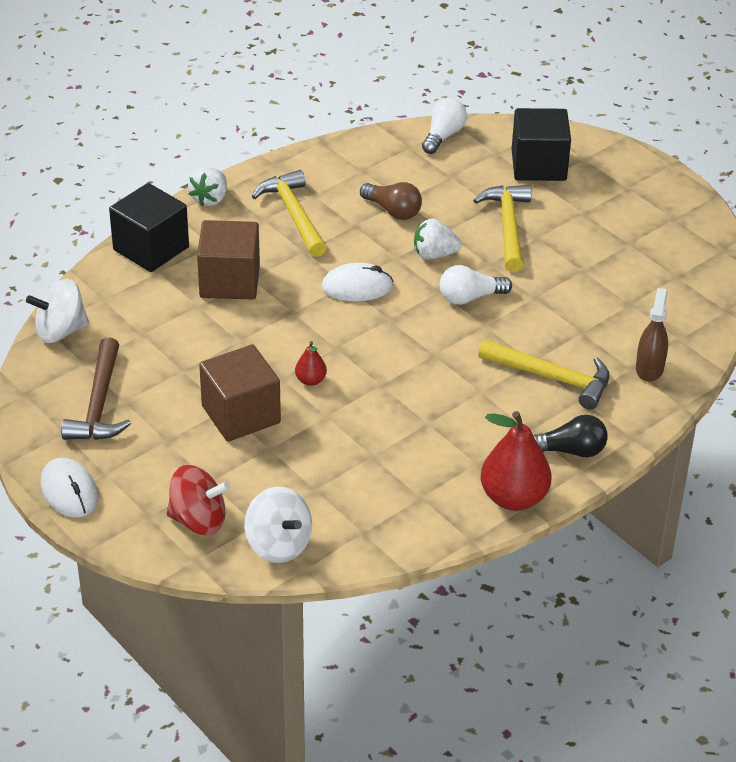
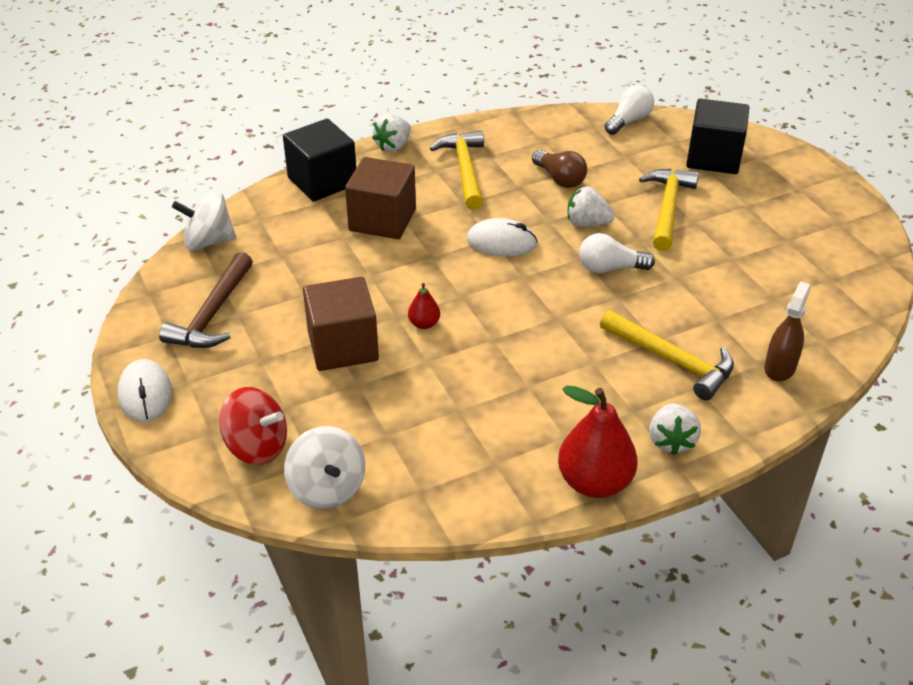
camera: 15 degrees right, 0 degrees up
(570, 451) = (671, 441): black light bulb -> white strawberry

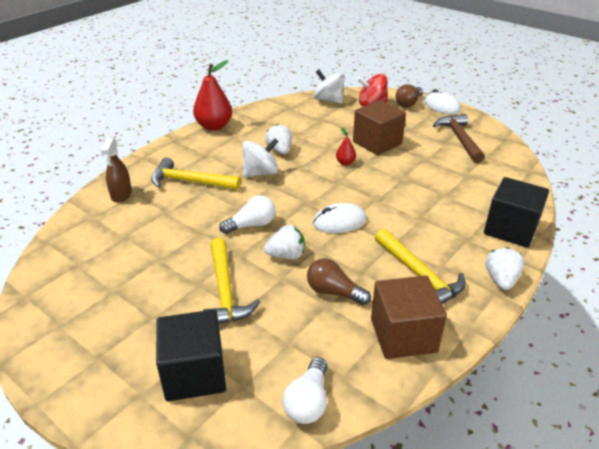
camera: 155 degrees right, 5 degrees down
(190, 423) = (408, 103): none -> brown light bulb
(208, 241) = (518, 170): white spinning top -> white spinning top (261, 173)
(382, 220) = (434, 213): brown cube -> brown cube (403, 335)
(671, 441) = (181, 148): white strawberry -> white strawberry (279, 150)

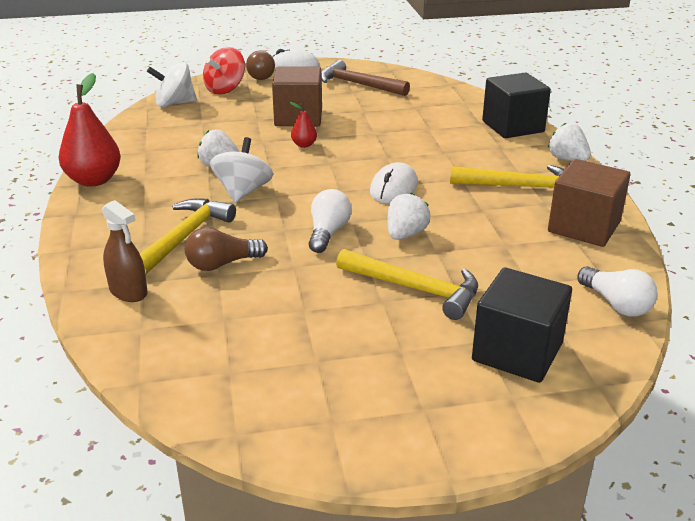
camera: 50 degrees left, 5 degrees down
(190, 182) = (184, 237): yellow hammer -> yellow hammer turned 150 degrees clockwise
(334, 292) = (491, 233): brown light bulb -> brown light bulb (222, 264)

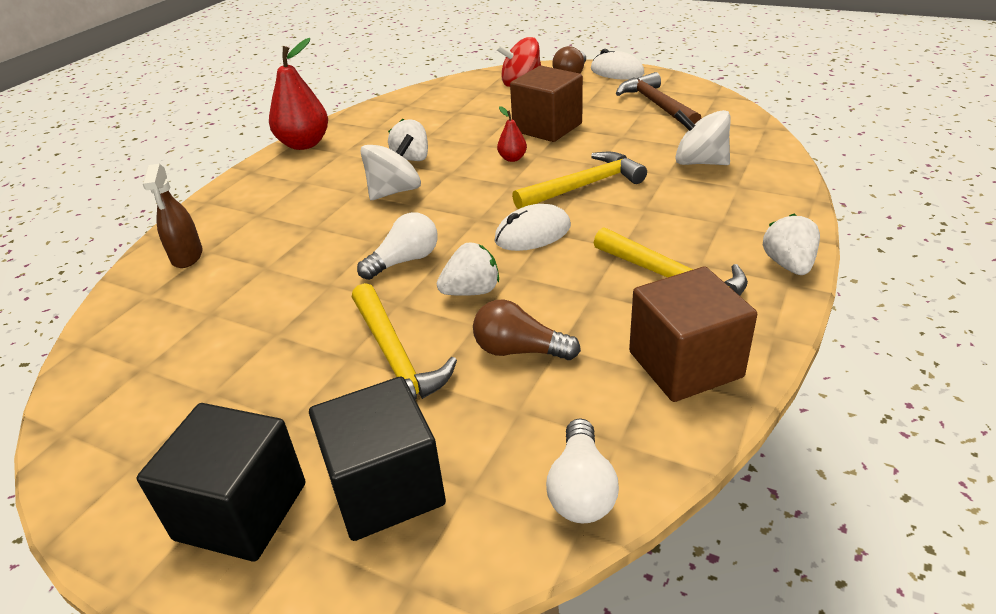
camera: 40 degrees right, 5 degrees up
(174, 104) = (459, 87): white spinning top -> white spinning top (699, 162)
(184, 237) = (291, 220): yellow hammer -> yellow hammer (584, 186)
(222, 264) = (281, 258): brown light bulb -> brown light bulb (519, 350)
(513, 126) = (772, 200): black cube -> black cube (241, 511)

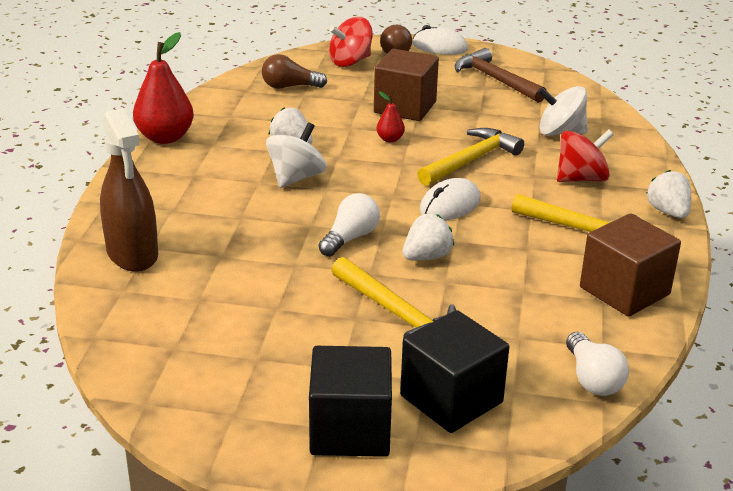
camera: 20 degrees left, 5 degrees down
(187, 256) = (132, 254): brown spray bottle -> brown spray bottle, size x1.60
(519, 350) = (494, 296): brown light bulb -> brown light bulb (289, 87)
(698, 216) = (581, 179): none -> red spinning top

